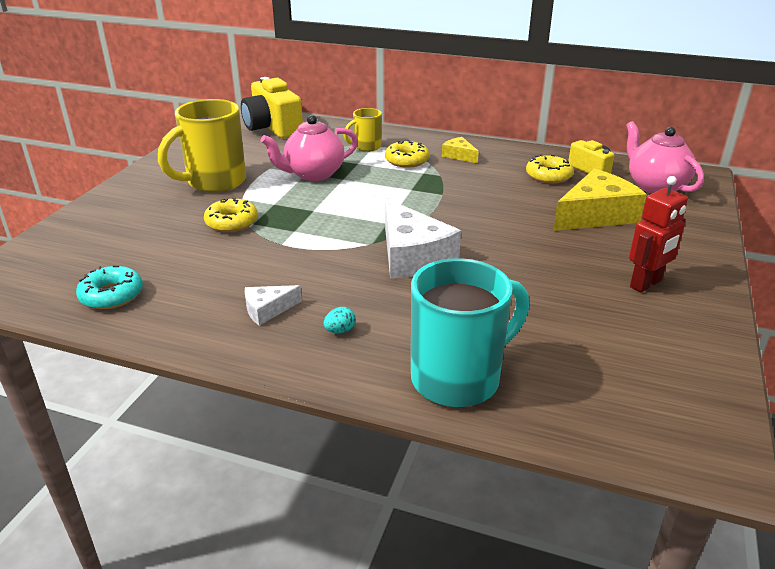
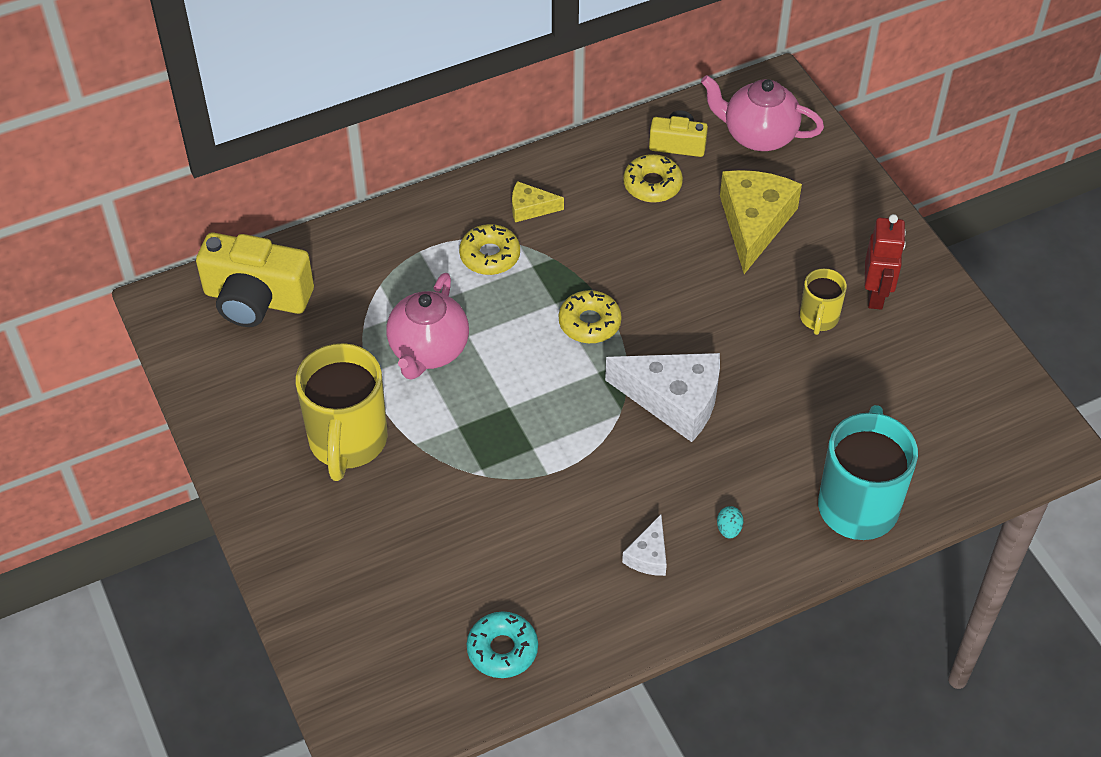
camera: 45 degrees left, 20 degrees up
(231, 222) = (460, 484): yellow donut -> yellow donut (589, 323)
(366, 147) = (416, 261): yellow mug -> yellow mug (818, 318)

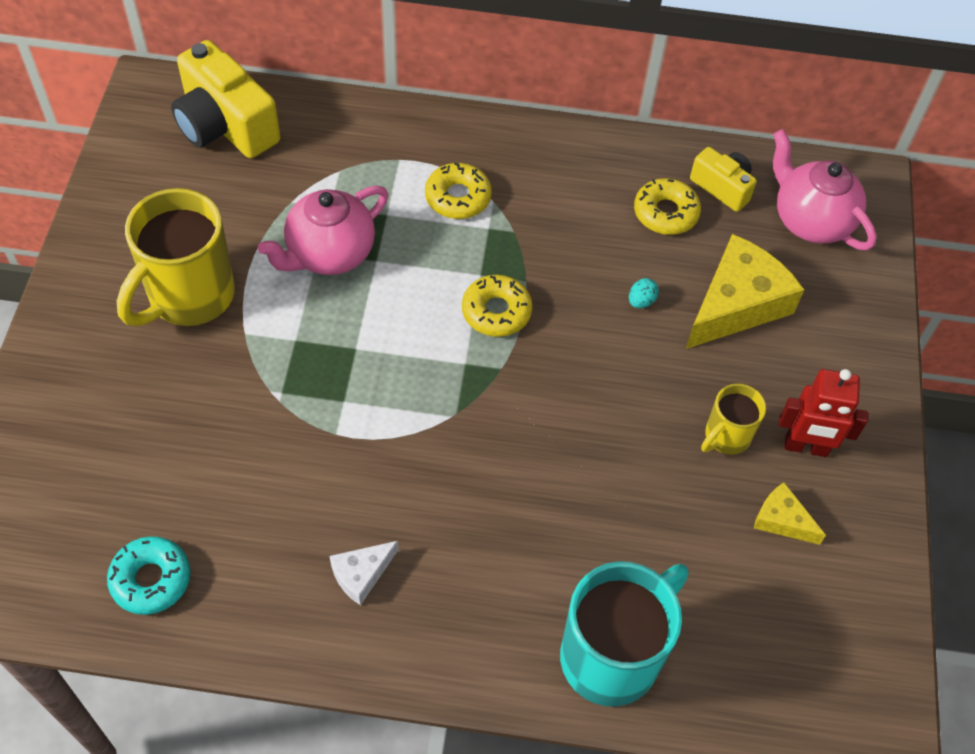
camera: 30 degrees right, 5 degrees up
(530, 208) = (531, 173): yellow cheese -> yellow cheese (782, 520)
(674, 400) = (514, 434): white cheese -> none
(729, 529) = (460, 597): turquoise egg -> turquoise egg (641, 301)
(876, 295) = (806, 447): red robot -> red robot turned 60 degrees clockwise

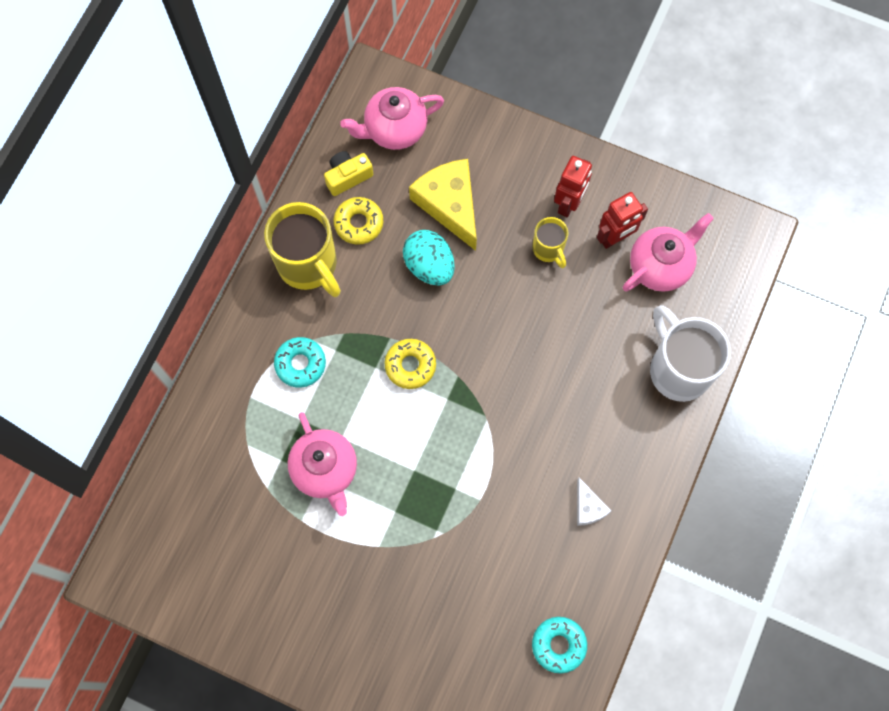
camera: 70 degrees left, 15 degrees up
(189, 296) = (335, 581): yellow mug -> yellow mug (308, 265)
(225, 125) = (173, 523): yellow camera -> none
(458, 197) = (300, 364): yellow donut -> turquoise donut
(612, 656) = (678, 369): turquoise mug -> white mug
(641, 301) = (429, 266): turquoise egg -> turquoise egg, size x2.37
(765, 593) = (660, 266): none -> pink teapot
(782, 520) = (615, 238): yellow cheese -> red robot

